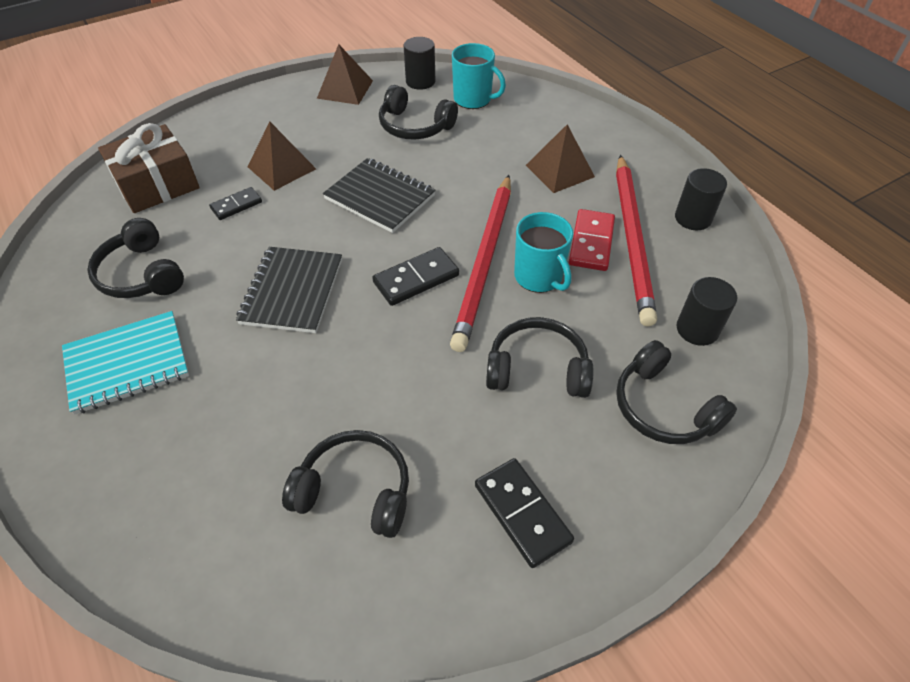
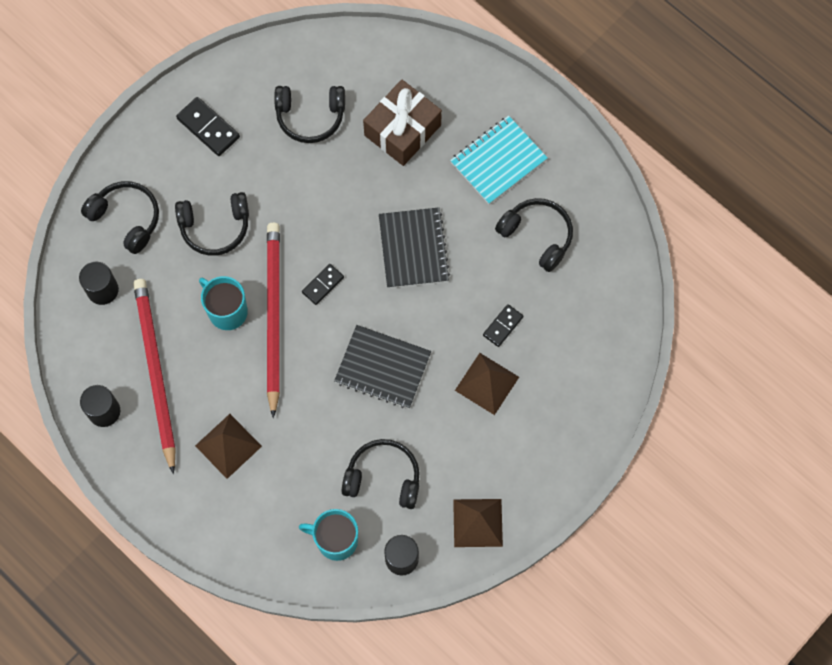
camera: 165 degrees right, 20 degrees up
(157, 185) = (586, 333): brown gift -> brown gift (402, 130)
(416, 279) = (323, 285): black domino -> black domino, size x0.65
(591, 242) = (189, 359): red domino -> none

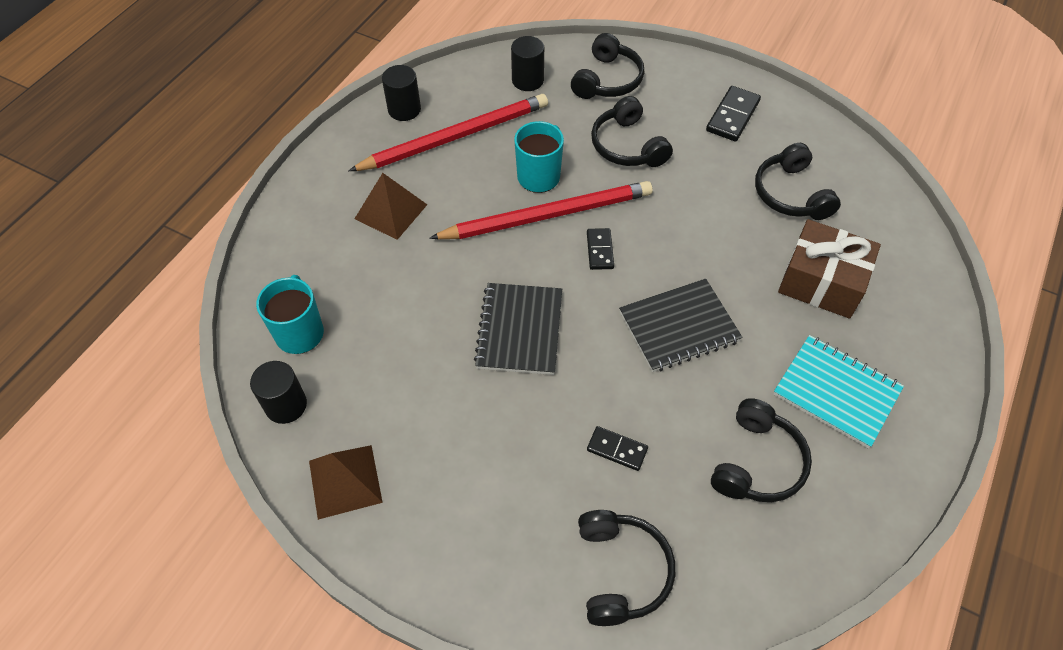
camera: 75 degrees right, 15 degrees down
(323, 285) = (599, 250): black domino -> black domino turned 60 degrees clockwise
(383, 478) = (383, 362): black headphones -> black headphones (620, 571)
(487, 383) = (533, 448): brown pyramid -> none

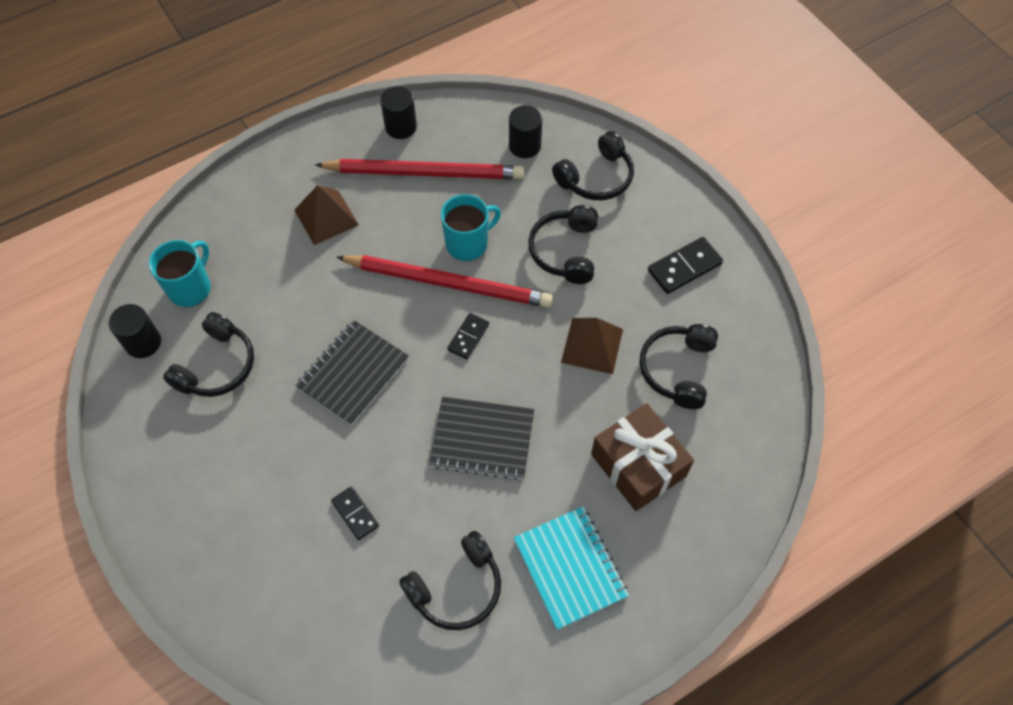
camera: 30 degrees right, 5 degrees up
(345, 481) = (144, 425): brown pyramid -> brown pyramid (592, 345)
(620, 571) = (287, 609): black headphones -> black headphones (216, 366)

